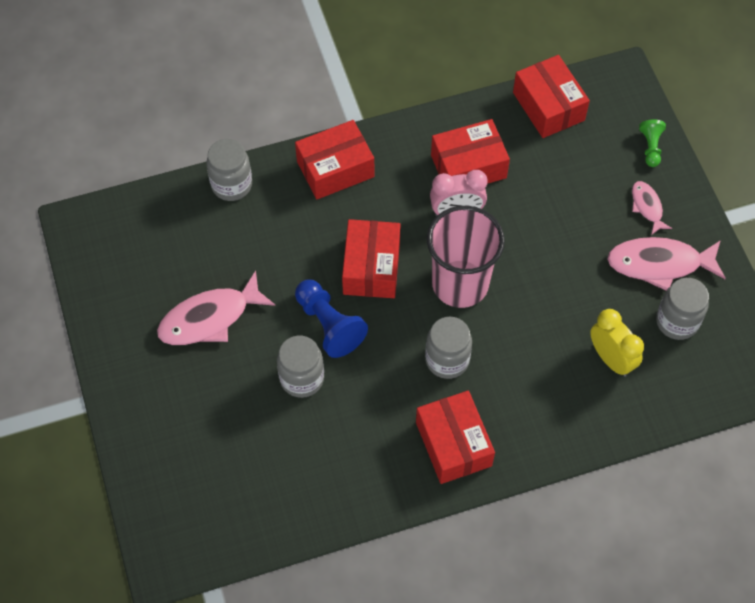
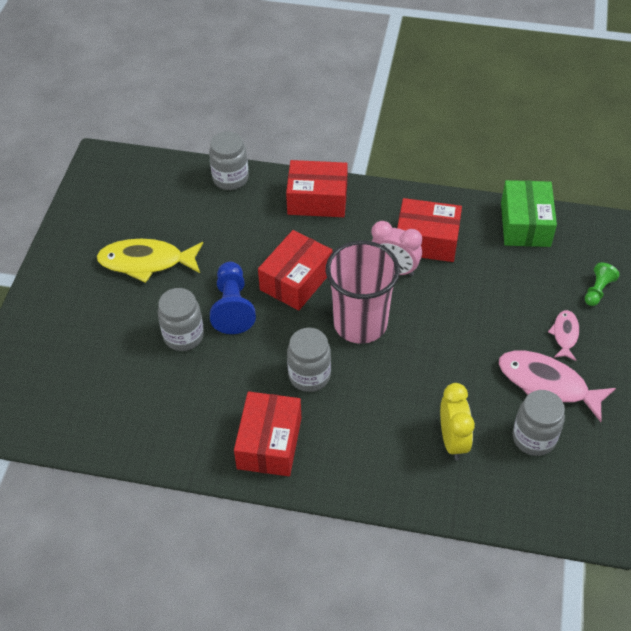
camera: 30 degrees right, 10 degrees down
(210, 318) = (146, 262): pink fish -> yellow fish
(548, 106) = (525, 224): red box -> green box

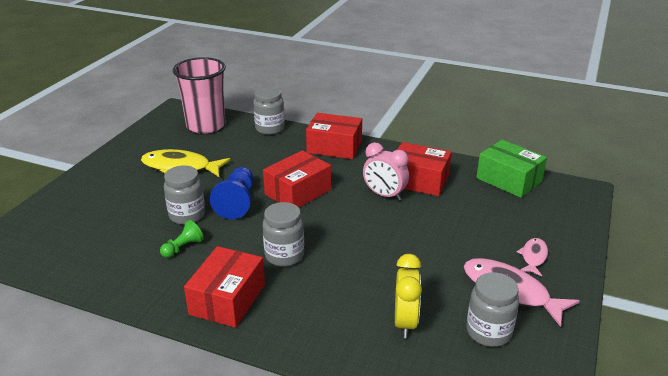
camera: 10 degrees right, 20 degrees down
(360, 323) = (343, 226): pink cup -> pink cup (206, 126)
(525, 224) = (508, 180): green box -> green box turned 60 degrees counterclockwise
(597, 290) = (570, 230): green pawn -> green pawn (183, 247)

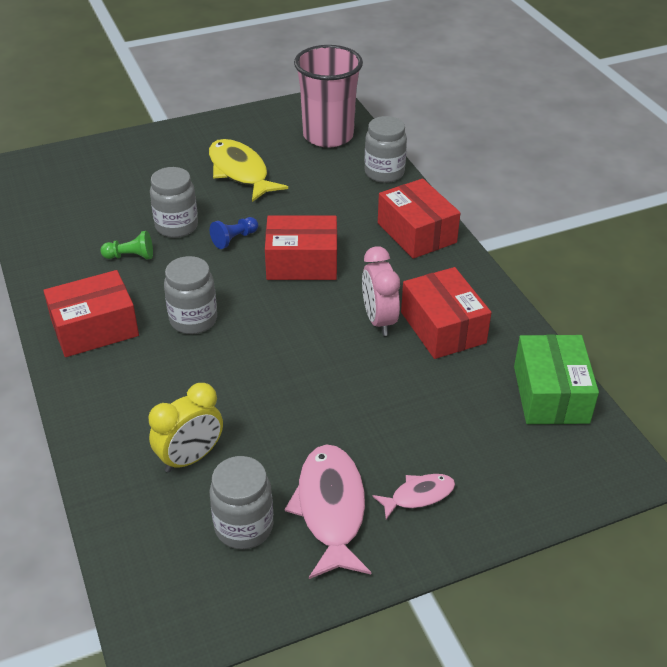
camera: 45 degrees right, 10 degrees up
(237, 202) = (234, 239): blue pawn -> blue pawn, size x0.58

